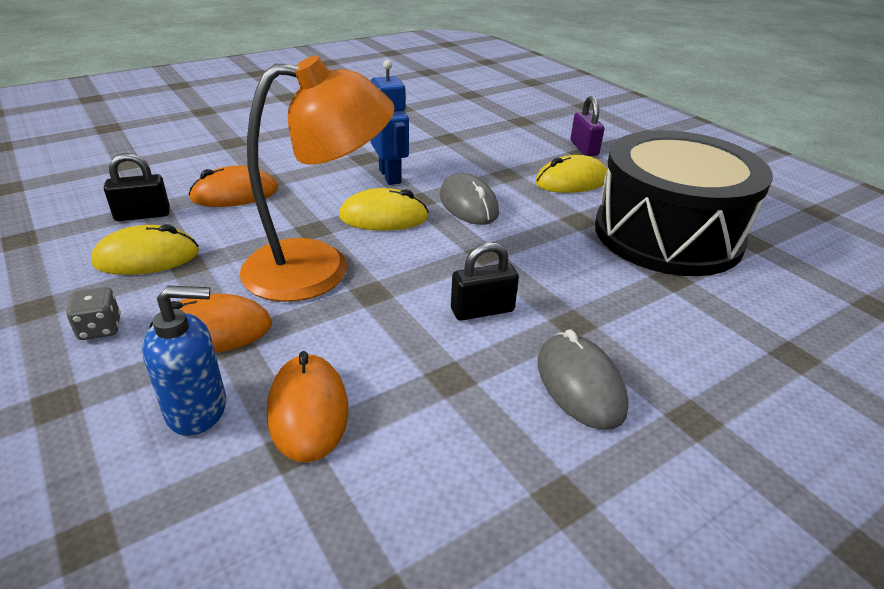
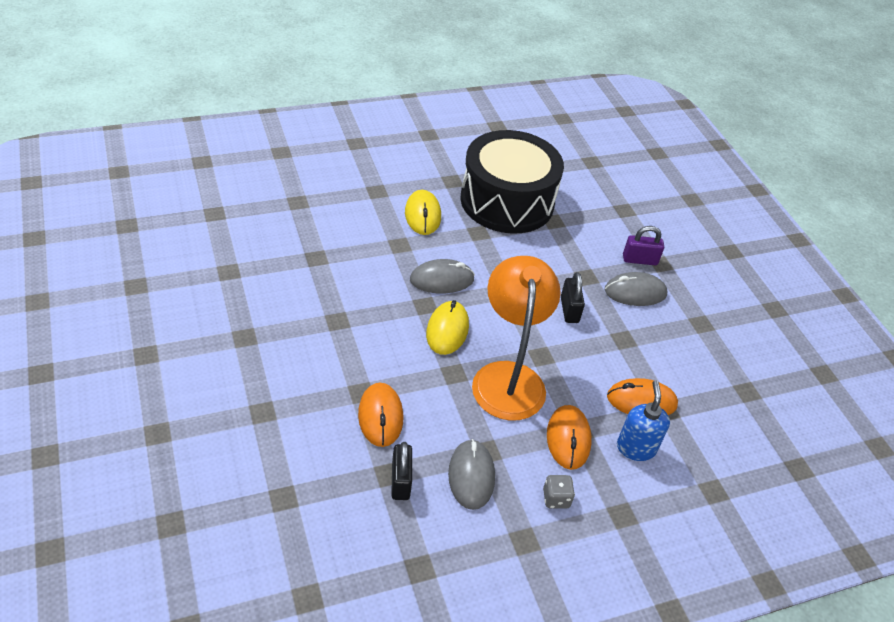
camera: 80 degrees left, 10 degrees up
(147, 257) = (471, 476): yellow mouse -> grey mouse
(390, 176) = (380, 312): blue robot -> none
(584, 148) = (369, 187): purple padlock -> purple padlock (639, 260)

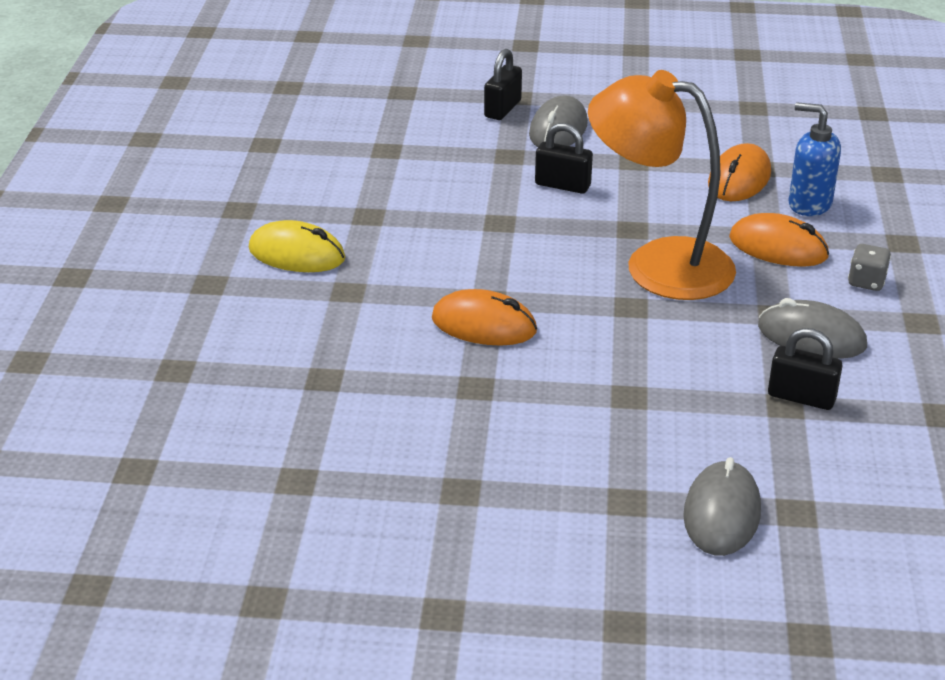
camera: 60 degrees left, 10 degrees down
(380, 416) = (682, 388): orange mouse -> orange mouse (484, 325)
(442, 280) = (446, 271): grey mouse -> grey mouse (721, 513)
(447, 330) = (548, 291): yellow mouse -> none
(507, 201) = (319, 175): black drum -> none
(639, 260) = (502, 109): purple padlock -> black padlock

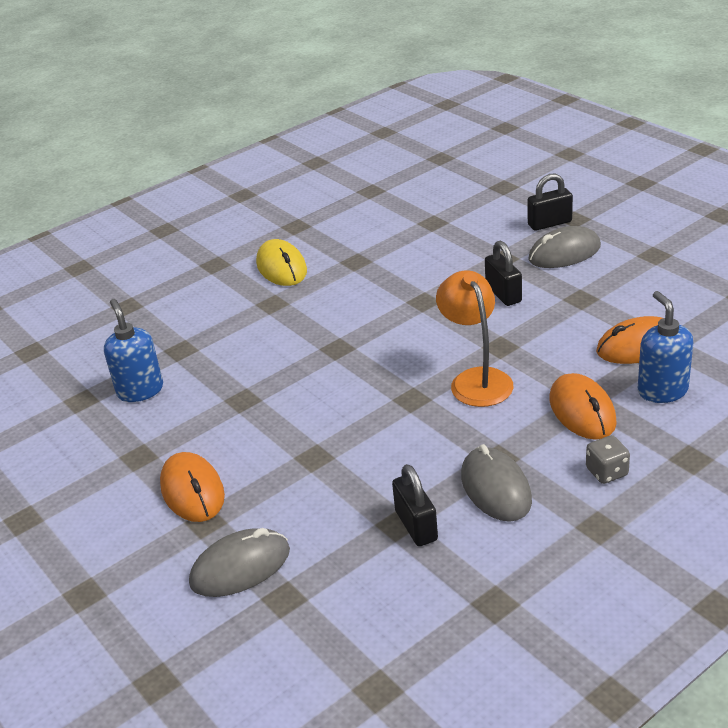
camera: 50 degrees right, 0 degrees up
(350, 435) = (140, 390): none -> blue soap dispenser
(484, 325) = (308, 363): orange mouse -> orange mouse (192, 491)
(658, 264) = (476, 379): orange lamp -> orange lamp, size x0.66

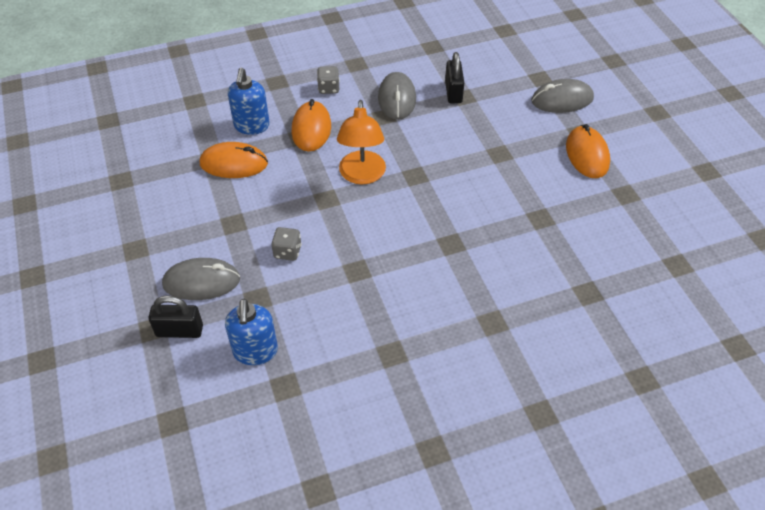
camera: 165 degrees left, 15 degrees up
(140, 390) = (625, 257): blue soap dispenser -> blue soap dispenser (255, 351)
(281, 267) = (469, 375): yellow mouse -> none
(503, 294) = (287, 252): black padlock -> grey dice

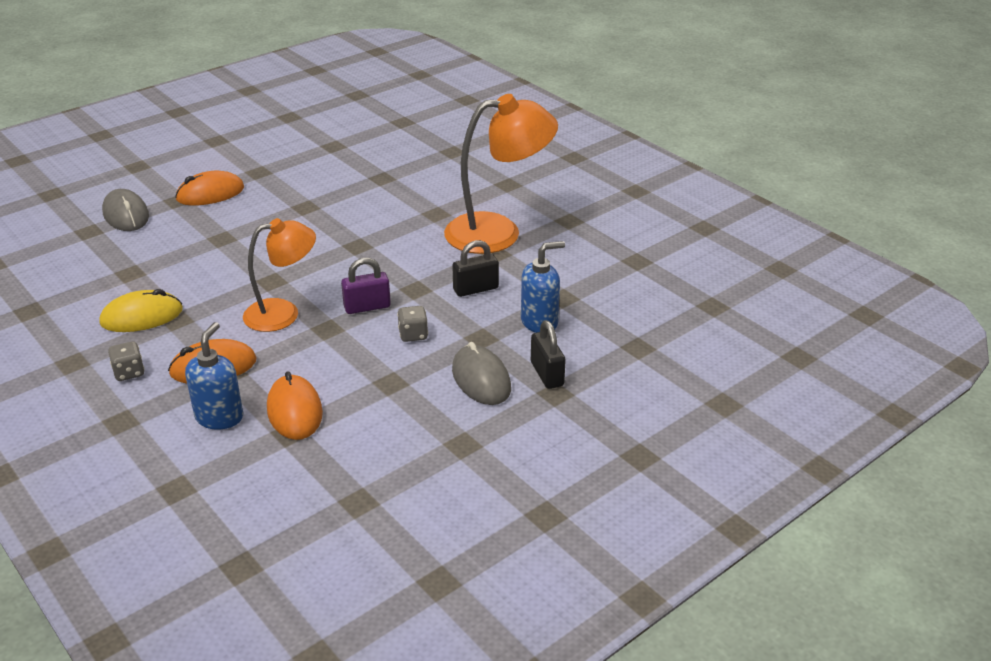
camera: 110 degrees left, 15 degrees down
(251, 126) = (219, 417): blue soap dispenser -> blue soap dispenser turned 60 degrees counterclockwise
(345, 230) = (367, 307): none -> purple padlock
(397, 99) = (142, 316): grey mouse -> yellow mouse
(432, 368) = (498, 232): none -> orange lamp
(453, 92) = (123, 280): black padlock -> black padlock (475, 289)

